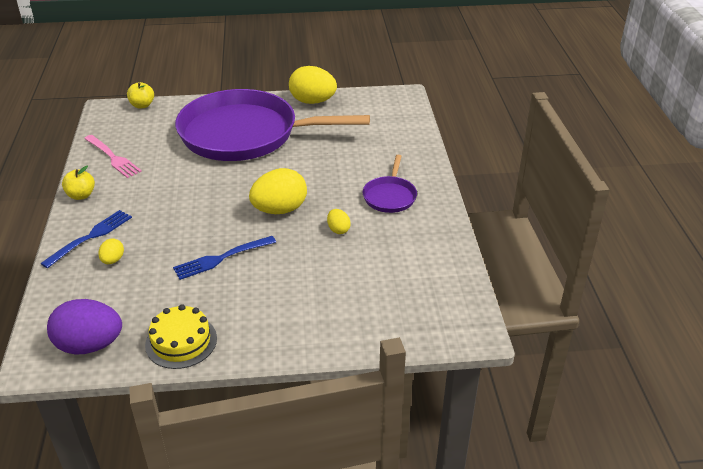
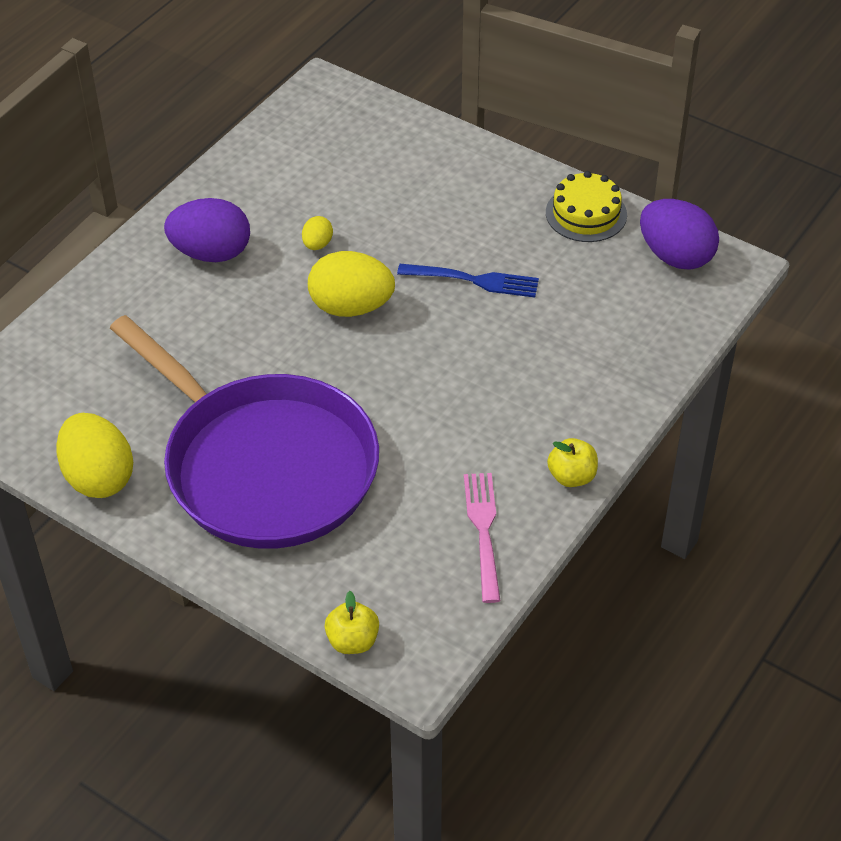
camera: 140 degrees left, 10 degrees up
(90, 237) = (600, 394): blue fork -> none
(113, 260) = (593, 345): yellow egg -> none
(390, 196) = (211, 253): purple pan -> purple egg

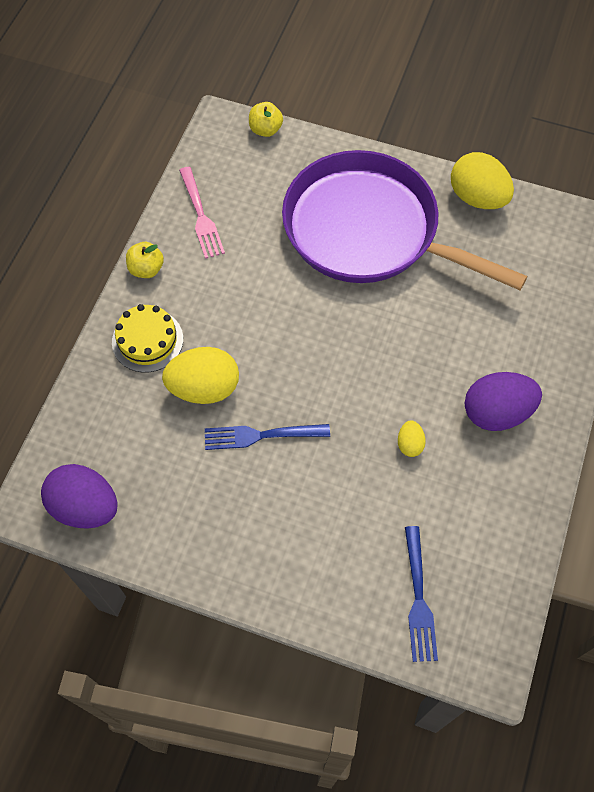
camera: 165 degrees right, 15 degrees up
(351, 307) = (356, 383): yellow egg -> yellow egg (204, 388)
(364, 137) = (418, 597): none -> blue fork
(586, 213) = (175, 542): yellow cake -> yellow cake (147, 340)

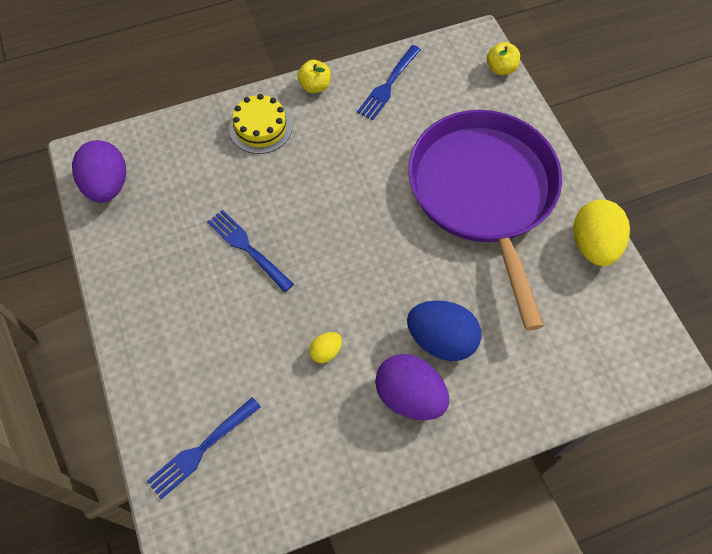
camera: 50 degrees right, 0 degrees up
(200, 215) = (388, 84): pink fork -> blue fork
(204, 388) = (254, 187): yellow egg -> none
(468, 356) = (441, 339): none -> blue egg

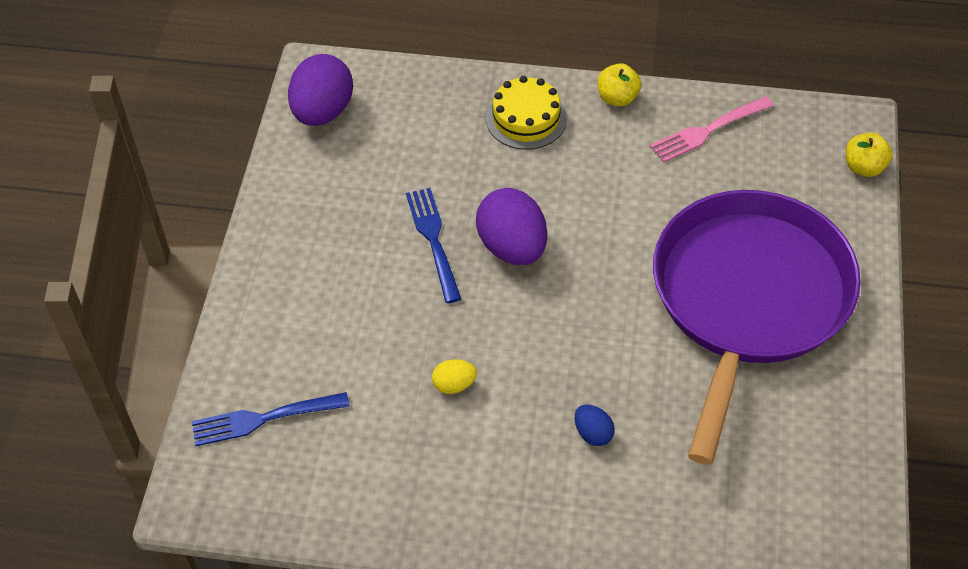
camera: 30 degrees right, 10 degrees down
(388, 84) = (708, 130): blue fork -> pink fork
(409, 396) = (519, 474): purple egg -> purple egg (512, 247)
(441, 339) = (593, 433): blue egg -> blue egg, size x0.48
(593, 245) = (850, 416): yellow egg -> none

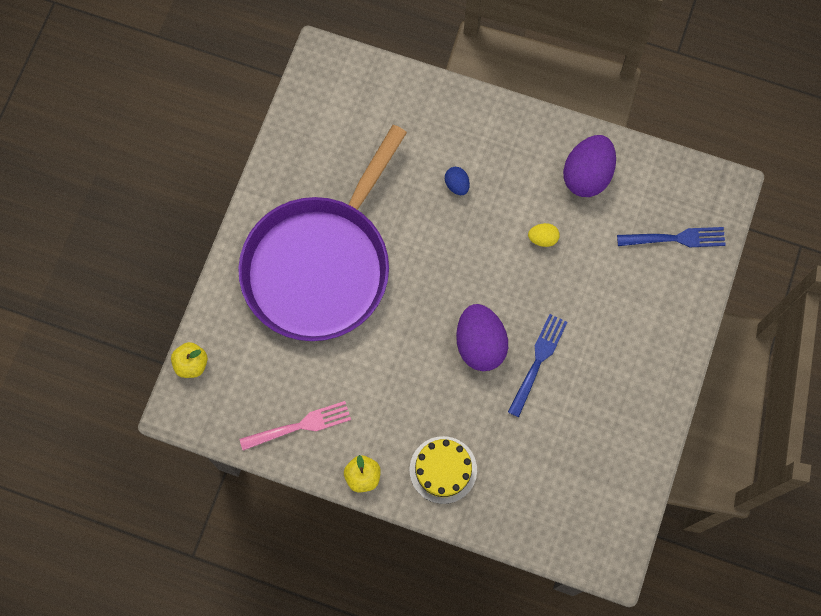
camera: 170 degrees left, 20 degrees up
(323, 112) = (610, 512): purple egg -> purple egg (587, 175)
(434, 241) = (538, 362): blue fork -> blue fork turned 150 degrees counterclockwise

